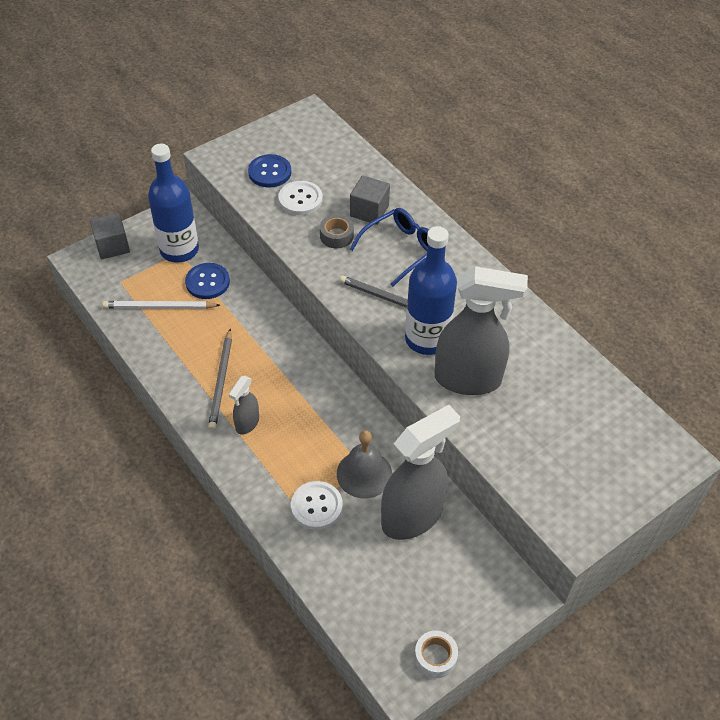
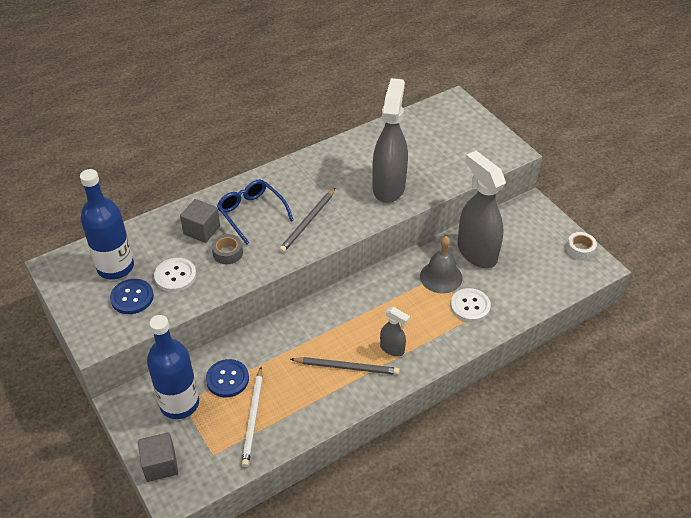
camera: 85 degrees left, 5 degrees down
(427, 339) = (349, 206): blue bottle -> blue bottle (115, 267)

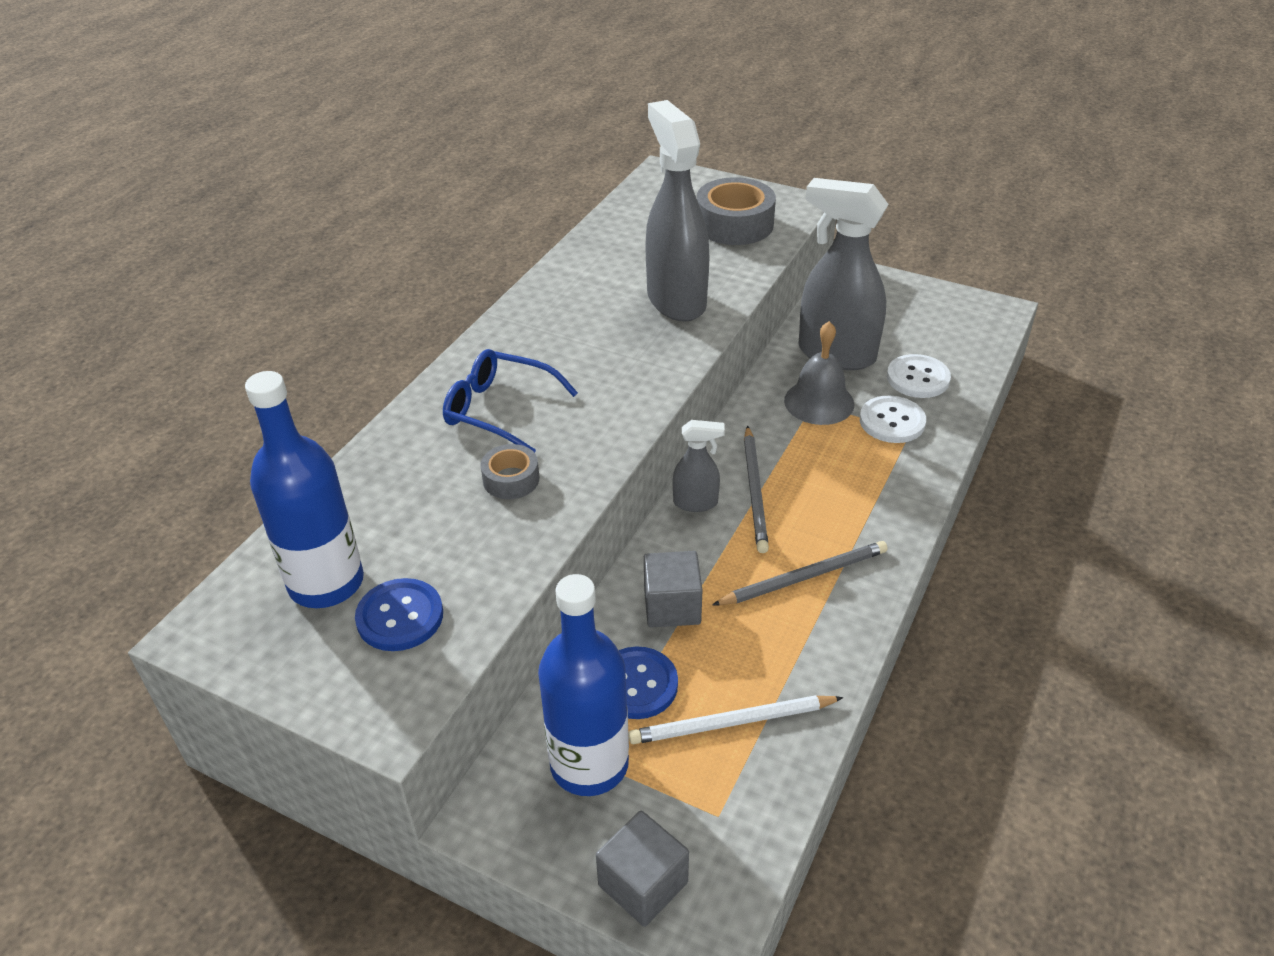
camera: 30 degrees left, 5 degrees down
(175, 276) = (450, 550): white button -> white button (918, 378)
(202, 230) = (436, 465): grey cube -> grey cube (672, 606)
(253, 418) = (732, 722): white pencil -> white pencil turned 105 degrees clockwise
(308, 222) = (600, 387): grey pencil -> grey pencil (755, 491)
(392, 349) = (844, 522): grey spray bottle -> grey spray bottle (696, 503)
(463, 151) = (734, 224): none -> grey tape
(580, 249) = (956, 301): white tape -> none

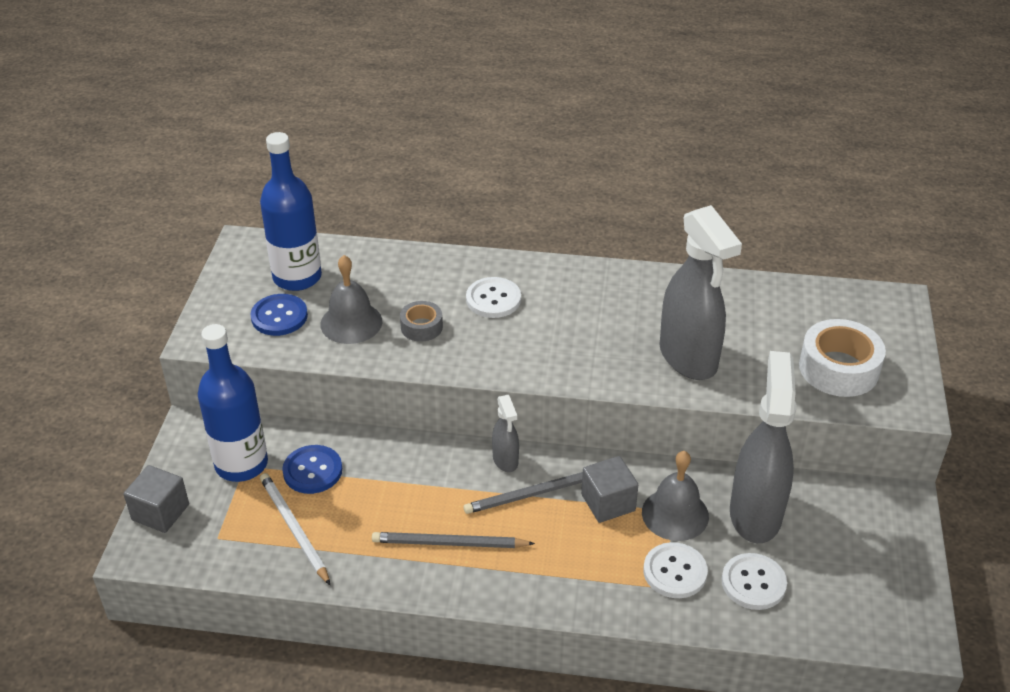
camera: 70 degrees right, 0 degrees up
(461, 543) = (351, 322): none -> grey bell
(499, 410) = (493, 299): blue glasses -> white button
(672, 606) = (390, 472): grey cube -> grey cube (608, 502)
(676, 300) = (688, 358): grey spray bottle -> grey spray bottle turned 105 degrees clockwise
(734, 224) = (838, 368): grey tape -> white tape
(804, 577) = (449, 543): grey pencil -> grey pencil turned 135 degrees clockwise

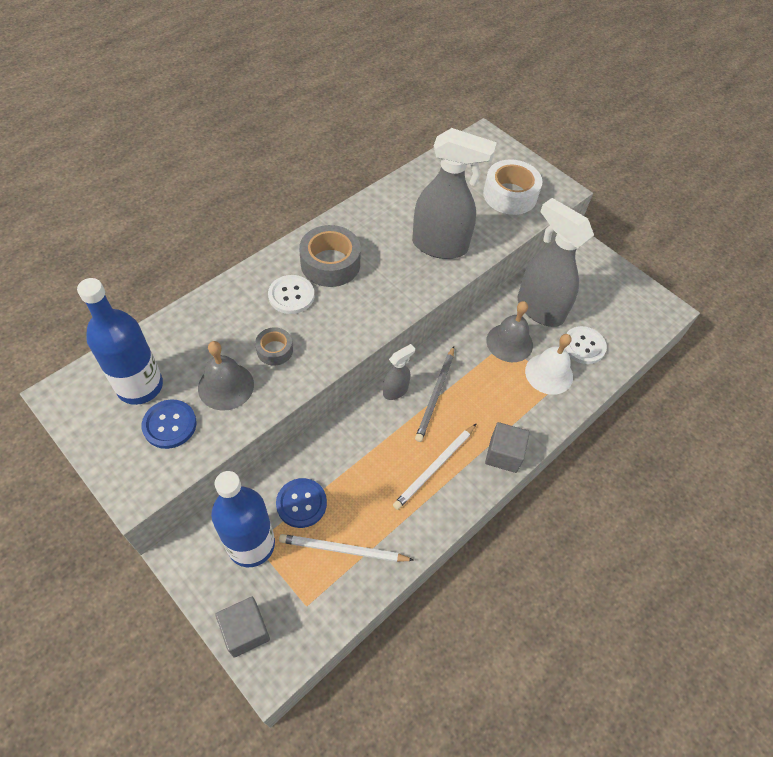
camera: 55 degrees left, 15 degrees up
(449, 543) = (434, 467): grey pencil -> white pencil
(505, 460) = (395, 390): grey spray bottle -> grey spray bottle turned 60 degrees counterclockwise
(562, 300) = (330, 263): none -> grey tape
(608, 502) = (474, 366): grey cube -> grey cube (503, 454)
(675, 572) = (549, 373): white button -> white bell

